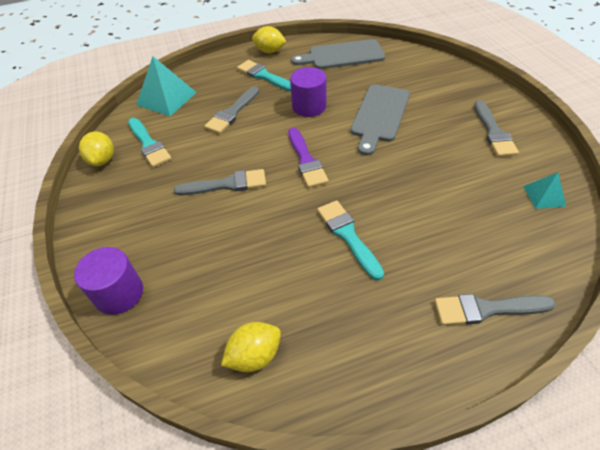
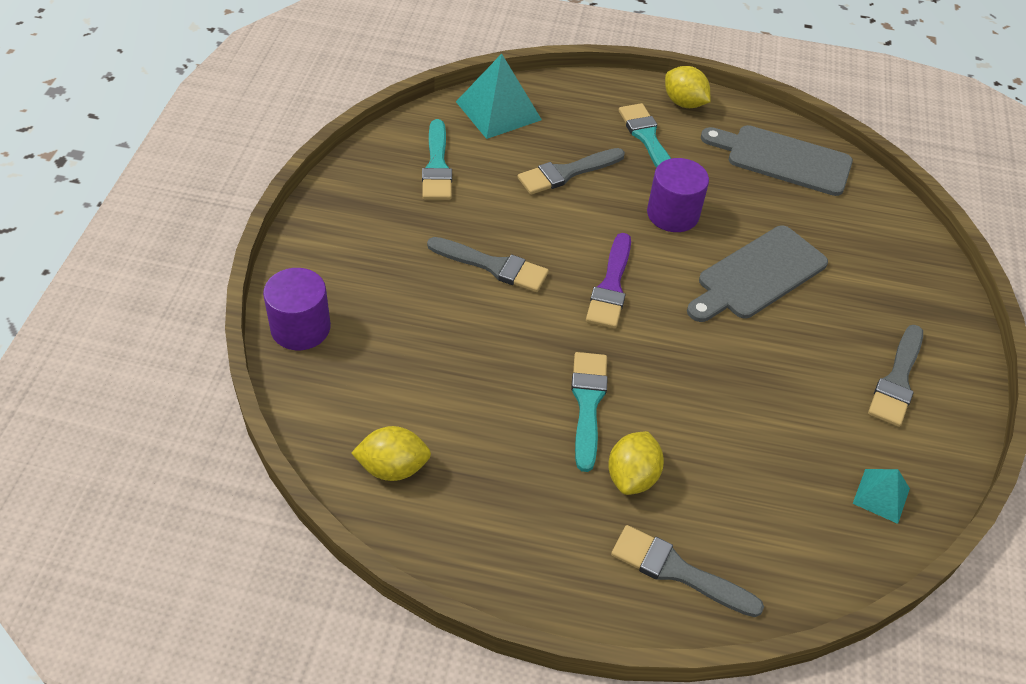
camera: 25 degrees right, 0 degrees up
(102, 160) = (372, 160): yellow lemon -> yellow lemon (632, 476)

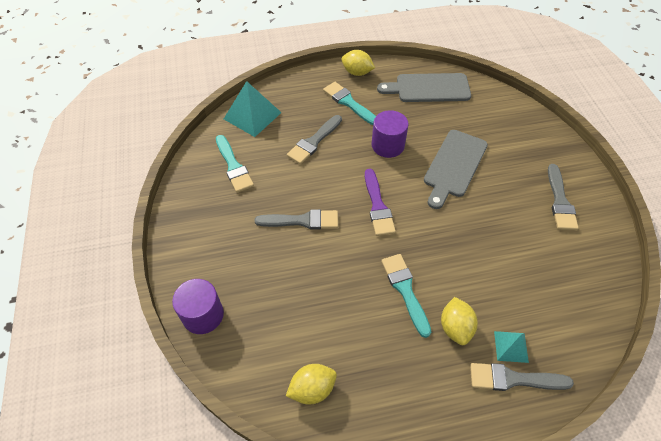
camera: 20 degrees left, 5 degrees up
(881, 496) = (591, 277): turquoise pyramid -> turquoise pyramid (511, 346)

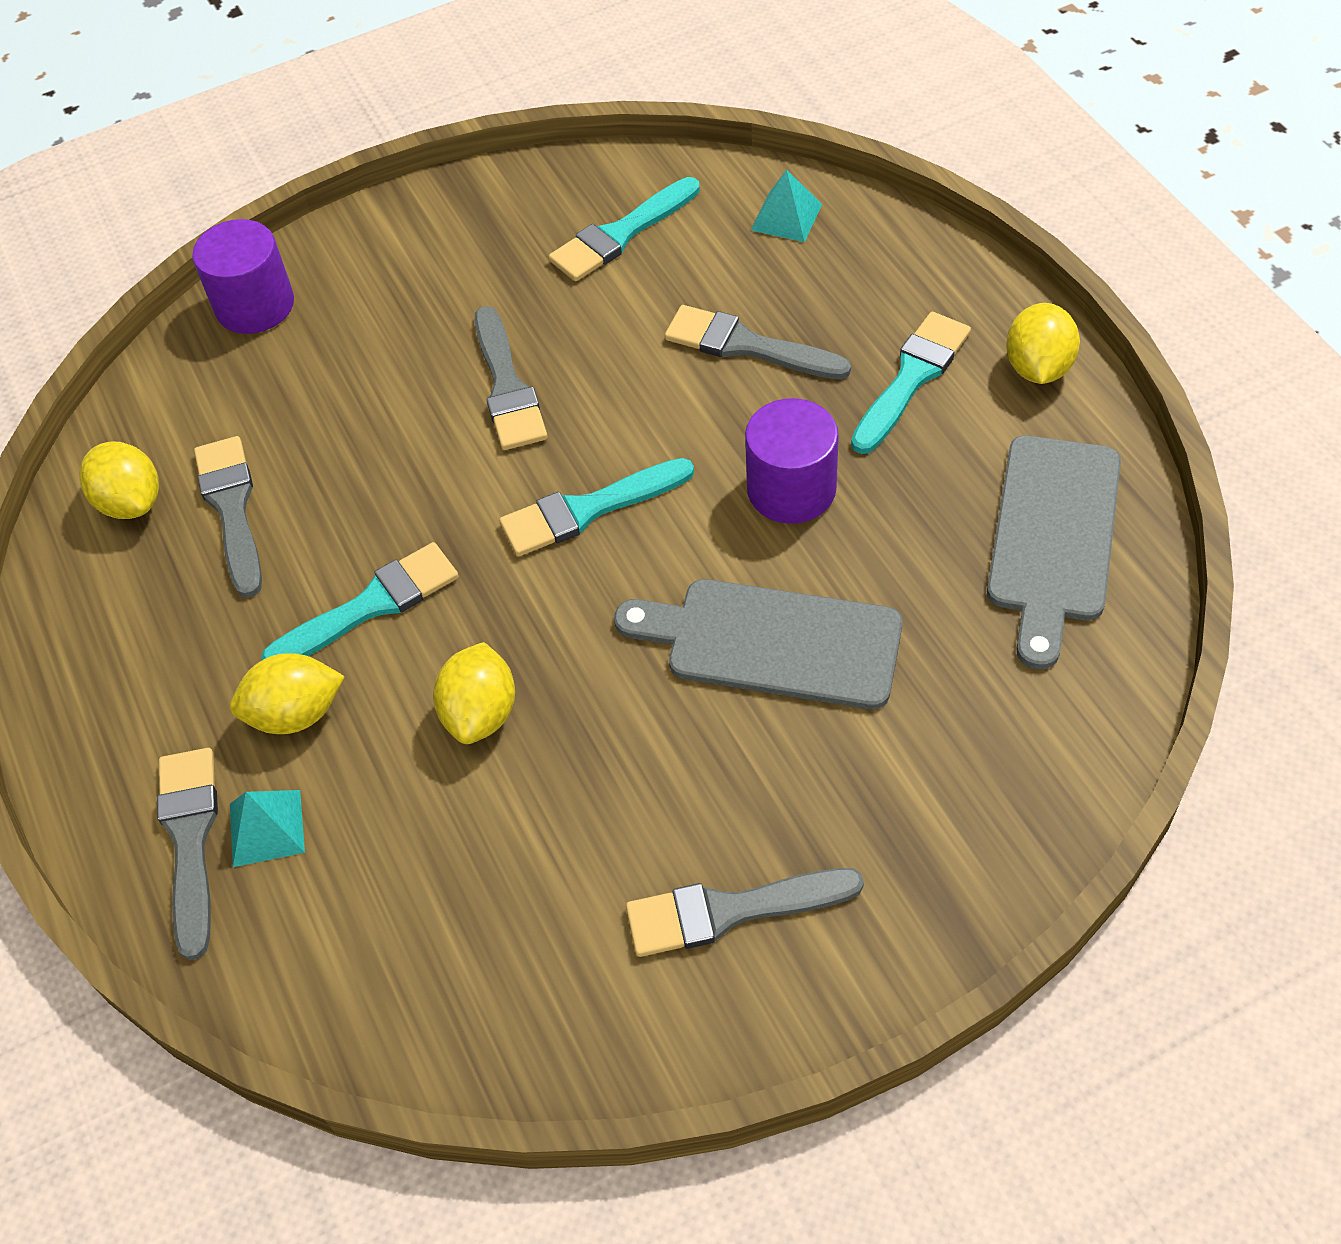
camera: 80 degrees right, 0 degrees up
(252, 115) = (786, 217): turquoise pyramid -> turquoise pyramid, size x0.55
(332, 341) = (232, 509): none -> grey brush
(378, 206) = (588, 510): purple brush -> turquoise brush
(428, 88) = (1053, 537): grey cutting board -> grey cutting board turned 150 degrees counterclockwise
(467, 259) = (480, 713): none -> yellow lemon

